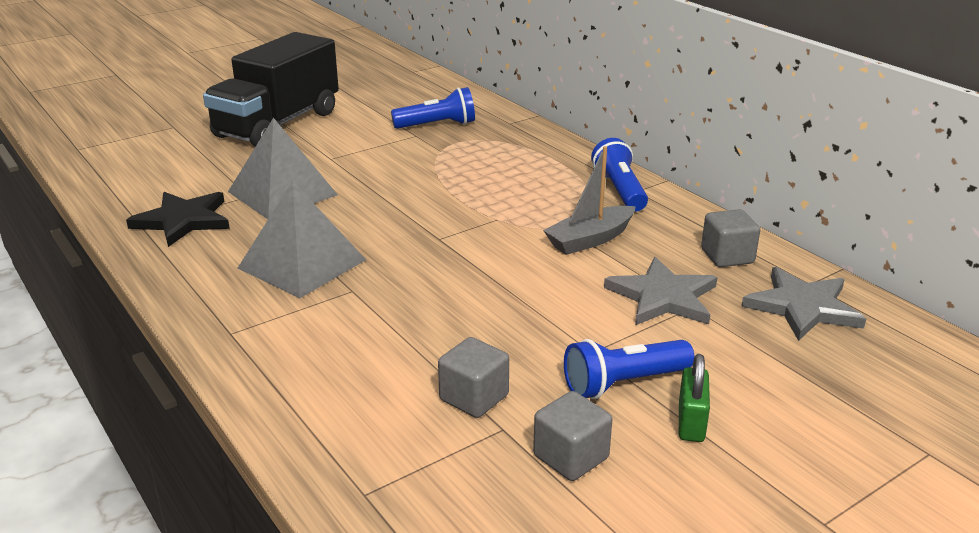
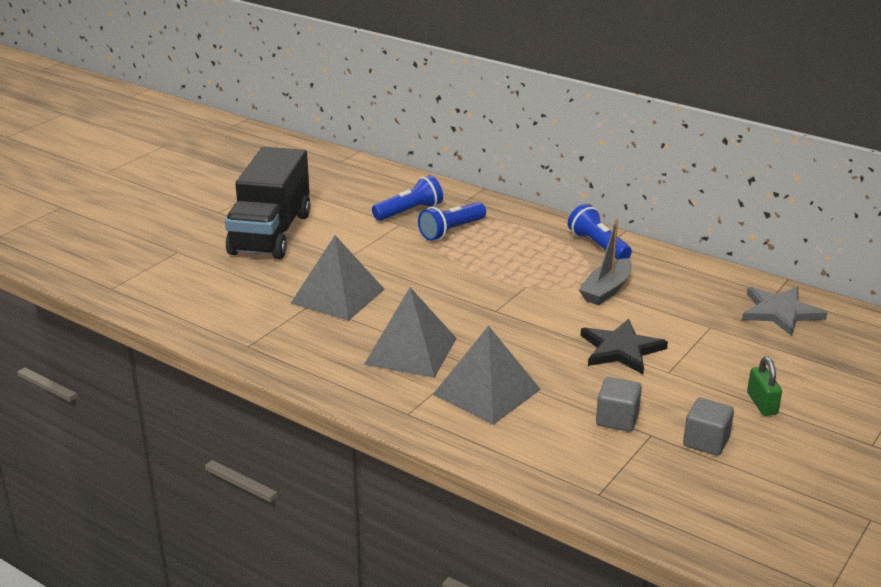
camera: 20 degrees left, 0 degrees up
(183, 221) = (279, 335): black star -> black star (621, 349)
(343, 327) = (486, 391): none -> grey pyramid
(623, 383) = (704, 388): blue flashlight -> blue flashlight (451, 231)
(663, 297) = (687, 324): grey star -> none
(727, 256) = (708, 284): grey cube -> none

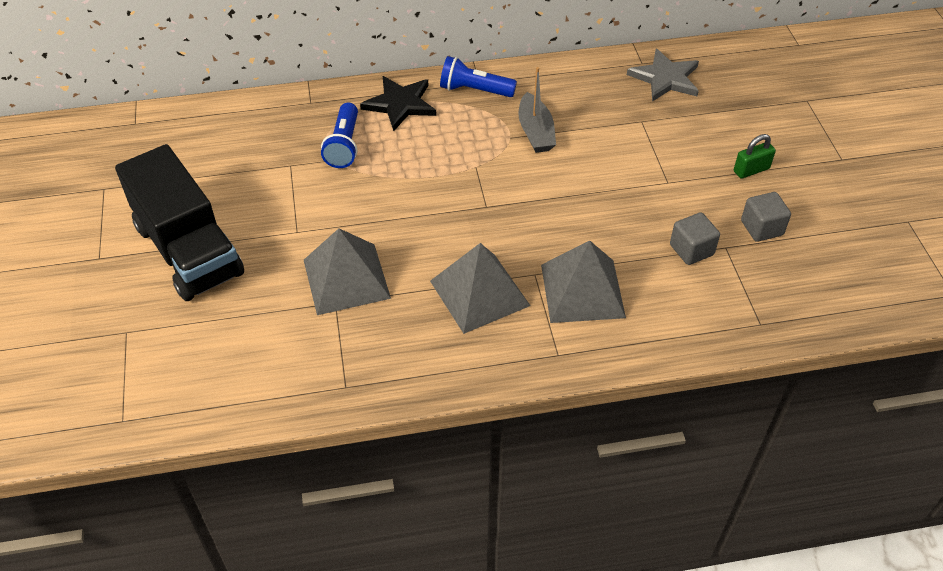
camera: 45 degrees left, 20 degrees up
(409, 212) = (280, 146): blue flashlight -> none
(621, 349) = (615, 183): black star -> black star (400, 104)
(762, 404) = (751, 170): green padlock -> green padlock turned 60 degrees counterclockwise

